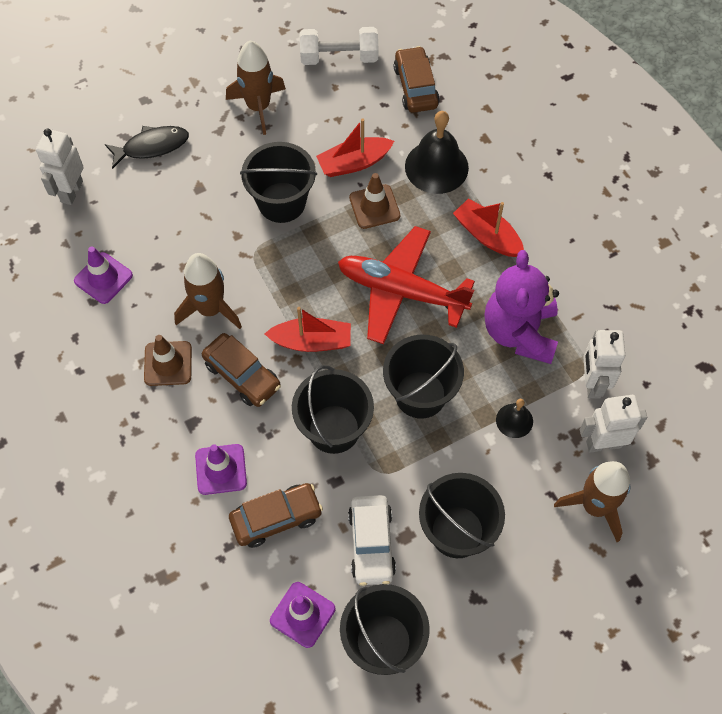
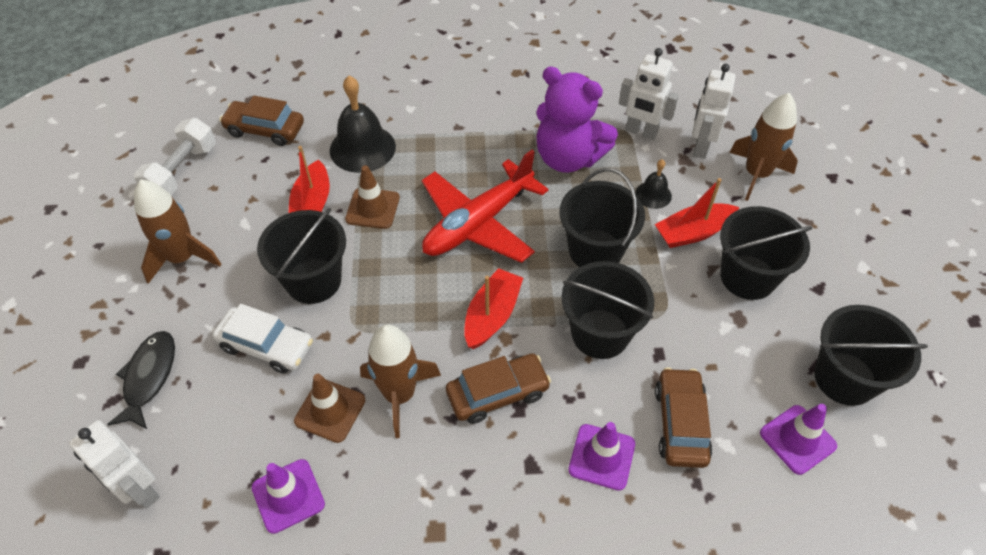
camera: 65 degrees left, 10 degrees down
(168, 363) = (444, 464): brown traffic cone -> brown traffic cone (330, 410)
(371, 543) = (738, 349): white car -> white car (266, 346)
(487, 235) = (458, 142): red boat -> red boat (693, 232)

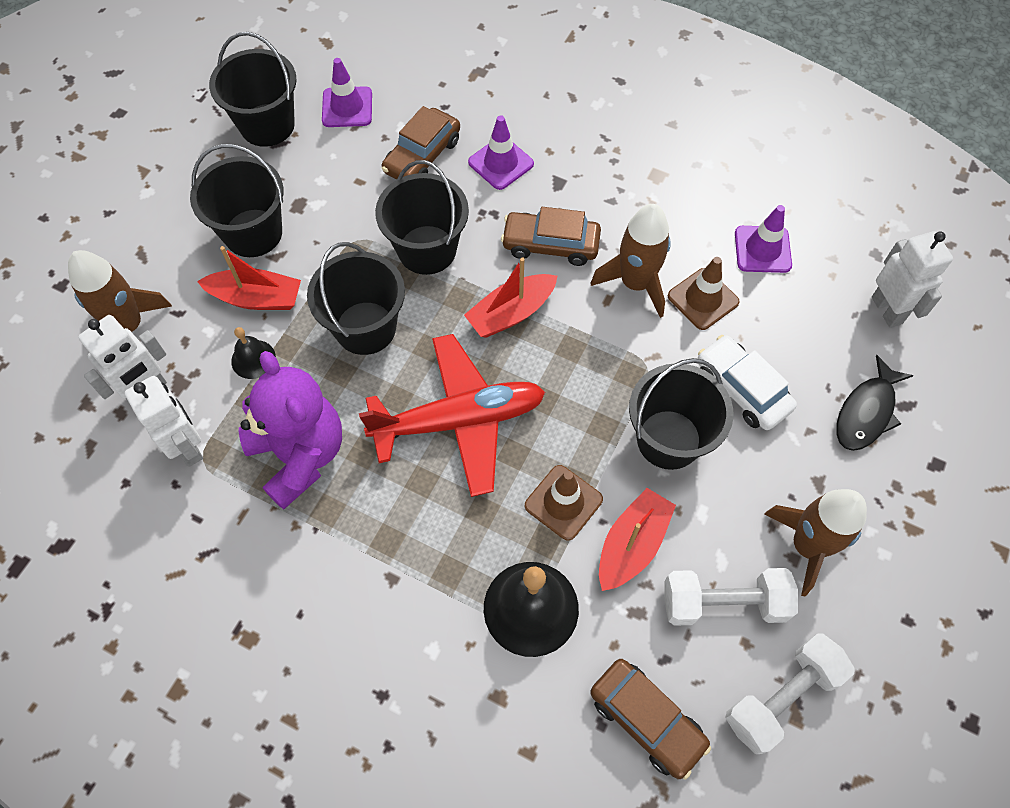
camera: 150 degrees left, 10 degrees up
(235, 201) = (723, 603): none -> white dumbbell

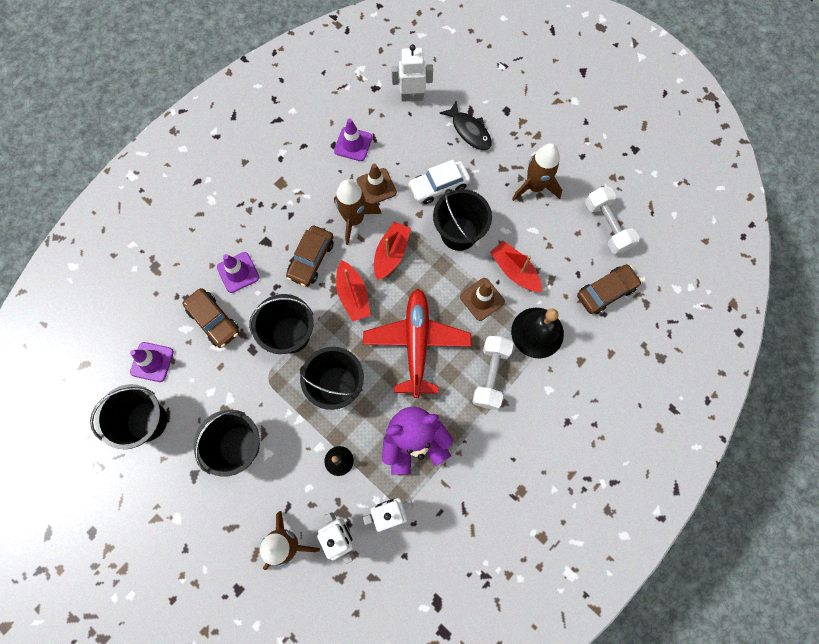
camera: 75 degrees left, 10 degrees up
(256, 298) = (293, 451): red boat -> red boat (391, 254)
(723, 603) = (555, 236): white dumbbell -> white dumbbell (490, 375)

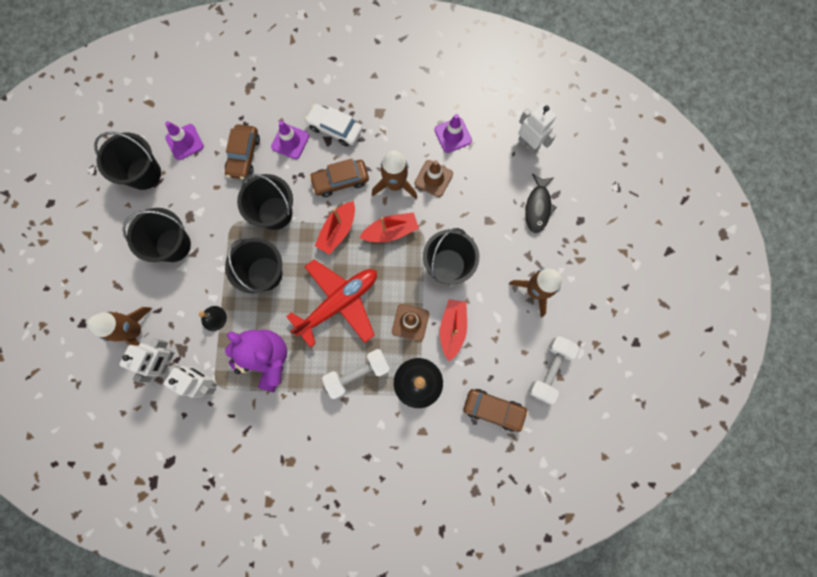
camera: 50 degrees right, 5 degrees up
(439, 186) = (473, 221): white car -> white car (335, 128)

